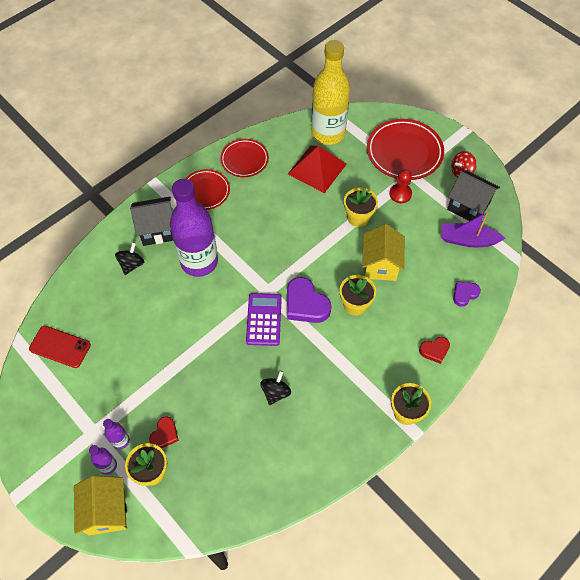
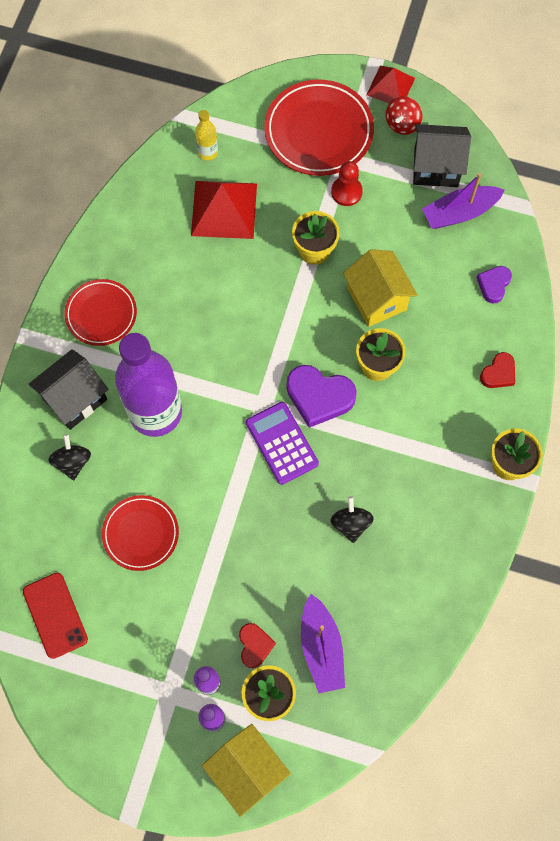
camera: 30 degrees left, 10 degrees up
(60, 347) = (55, 615): red phone -> red phone turned 75 degrees clockwise
(205, 460) = (321, 648): none -> purple boat
(244, 160) = (123, 244): red plate -> red plate (141, 534)
(328, 133) = (208, 152): yellow bottle -> yellow bottle, size x0.41
(467, 147) = (390, 86): none -> red pyramid

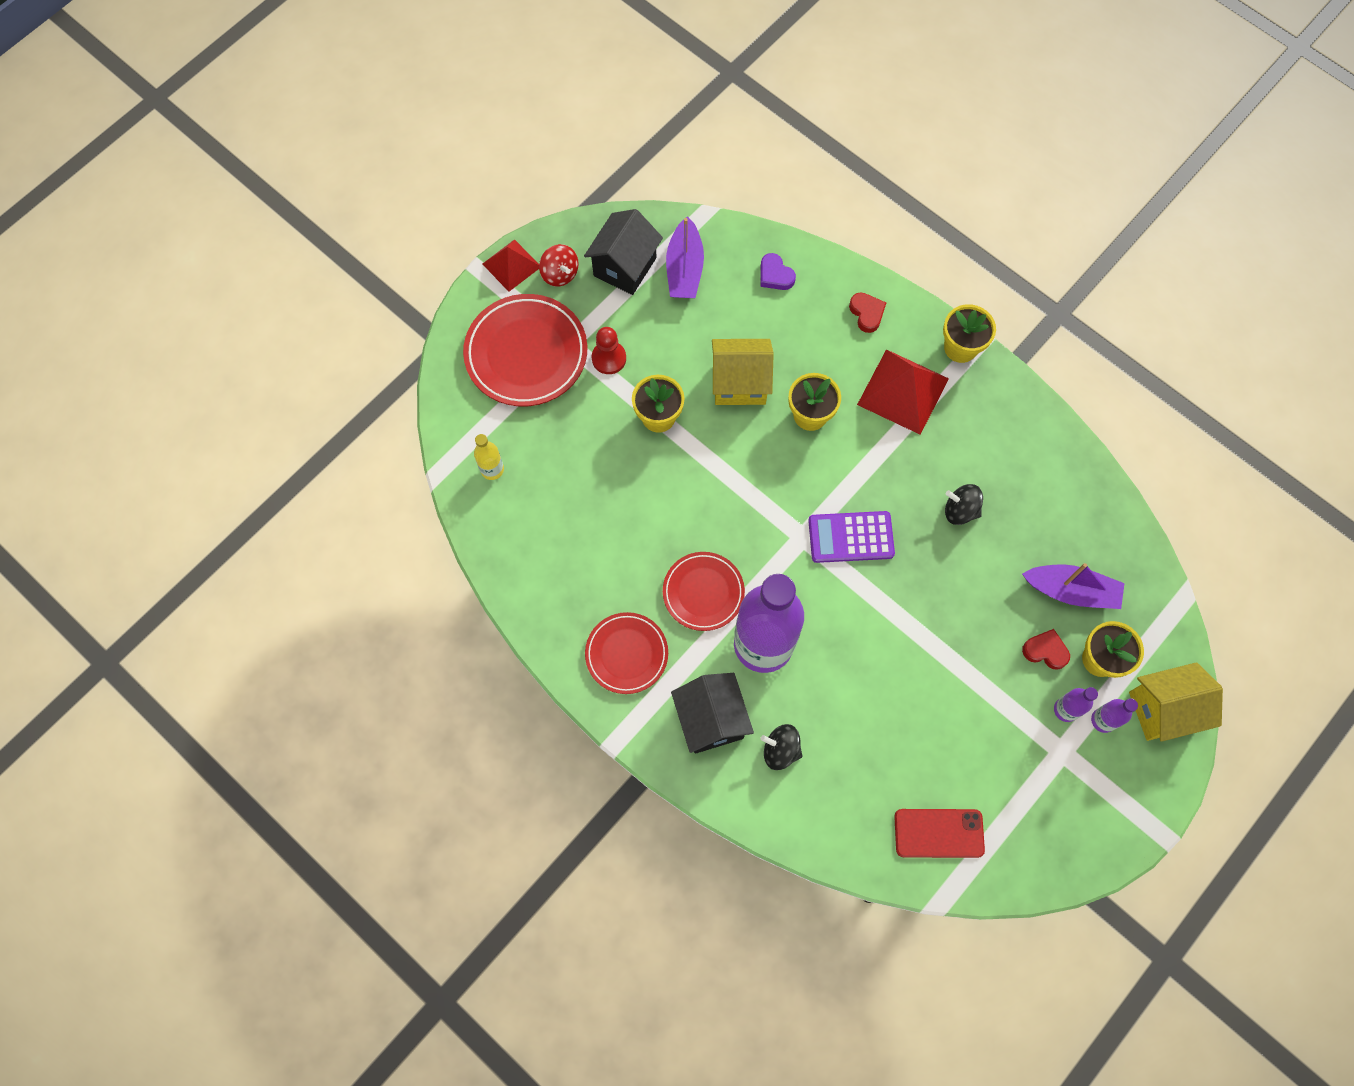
camera: 65 degrees left, 0 degrees up
(141, 534) = (887, 712): red plate -> red plate (703, 592)
(224, 209) = (567, 482): red pyramid -> red pyramid (903, 391)
(319, 397) = (818, 481): purple heart -> none

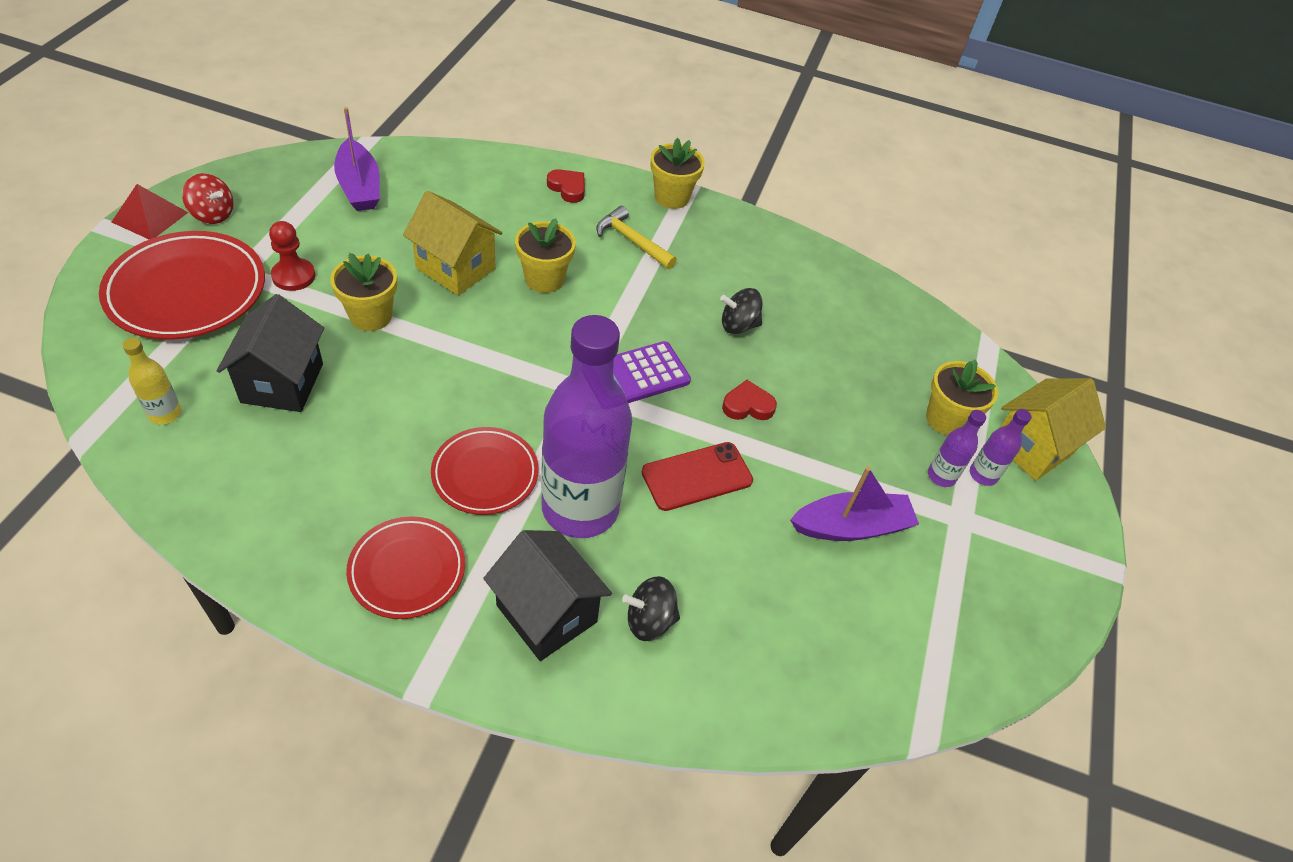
camera: 30 degrees left, 20 degrees down
(625, 267) = (290, 196): black house -> black house (282, 383)
(739, 383) = (455, 268): yellow house -> yellow house turned 60 degrees clockwise
(775, 275) = (460, 175): purple heart -> none
(903, 391) = (632, 241): red pyramid -> yellow hammer
(939, 833) = (880, 652): red phone -> red phone (697, 476)
(1045, 651) = (890, 427): red heart -> red heart (747, 405)
(1071, 591) = (883, 367): purple boat -> purple boat (851, 526)

